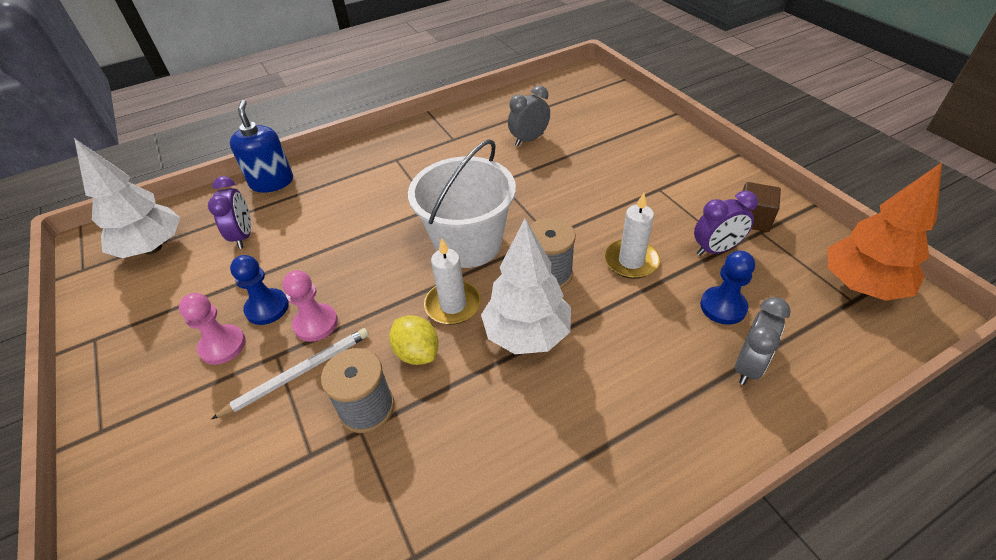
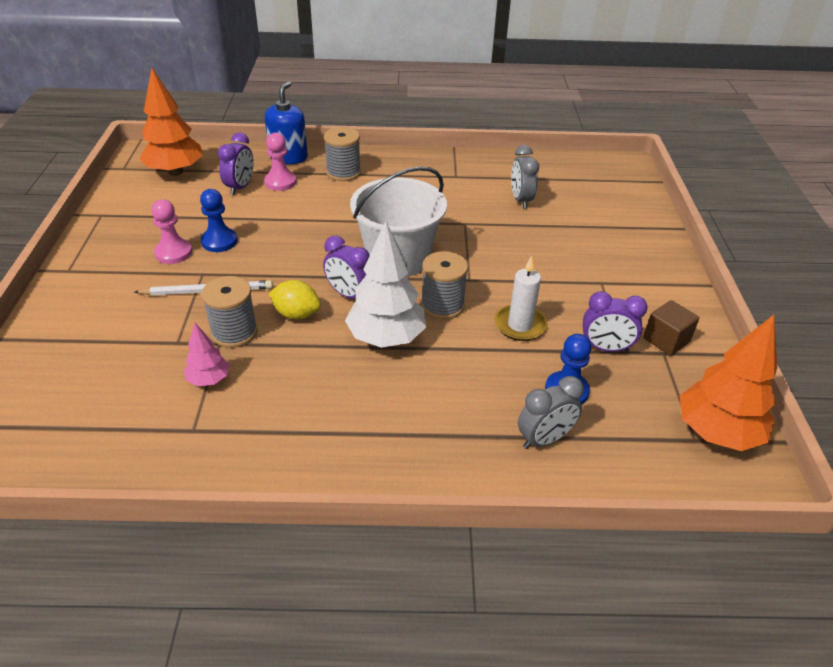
camera: 25 degrees right, 5 degrees down
(153, 248) = (175, 172): white tree -> orange tree
(316, 324) = (243, 265): pink pawn -> pink pawn (280, 182)
(342, 176) = (343, 172): none -> grey spool
(383, 482) = (209, 380): none -> pink tree
(417, 353) = (296, 314): yellow lemon -> yellow lemon turned 60 degrees counterclockwise
(453, 305) = (349, 295): white candle -> purple clock
(529, 140) = (521, 200): grey clock -> grey clock turned 90 degrees counterclockwise

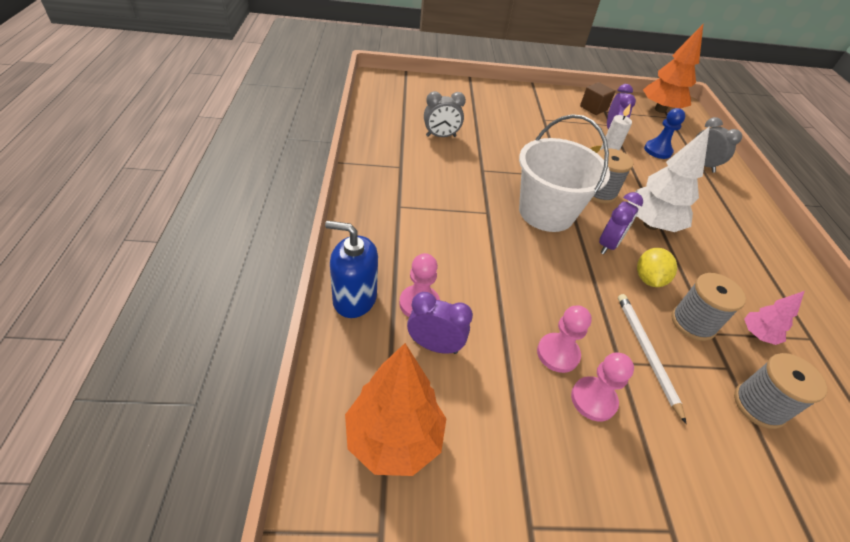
camera: 95 degrees left, 5 degrees up
(219, 241) = (557, 354): blue pawn -> pink pawn
(343, 172) = (394, 246): grey spool -> grey spool (759, 405)

